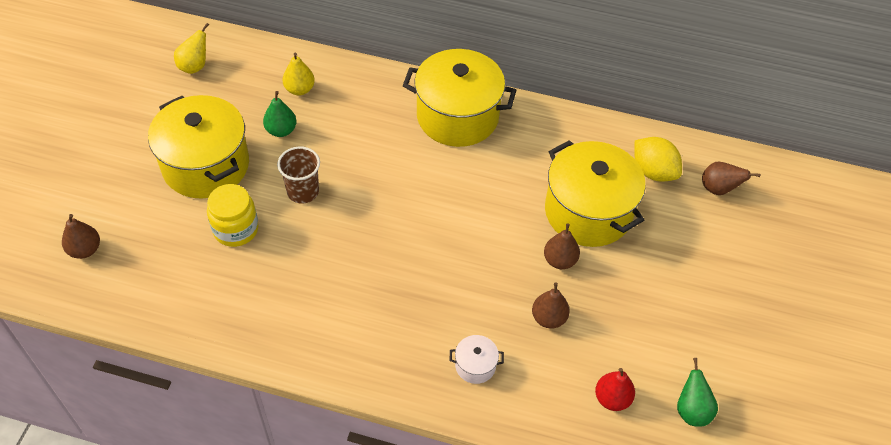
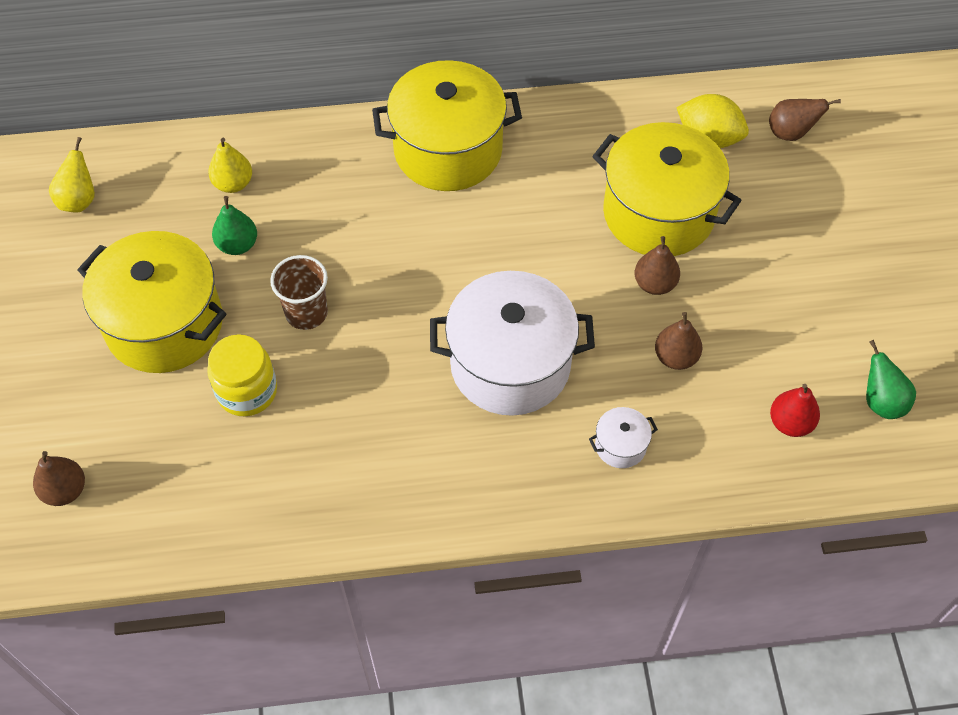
camera: 20 degrees left, 5 degrees up
(425, 278) = (510, 364): none -> white pot

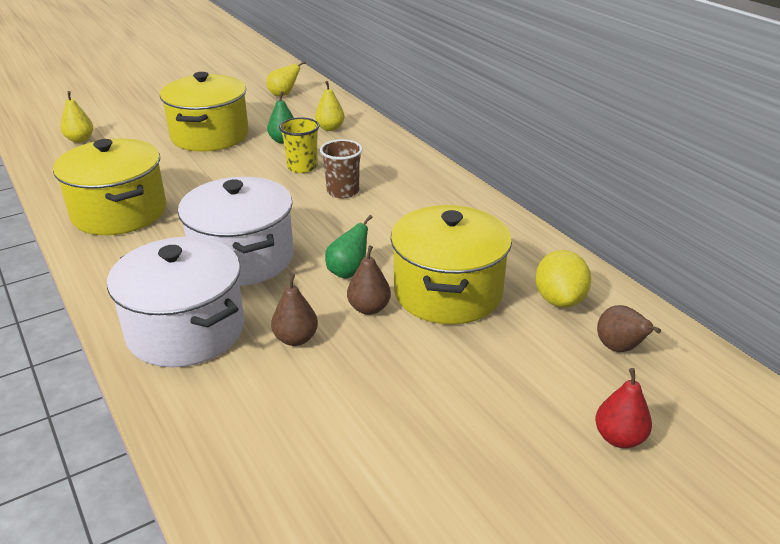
camera: 65 degrees right, 25 degrees down
(65, 490) = (80, 139): brown pear -> yellow pear
(247, 391) = (171, 170): yellow jar -> none
(306, 313) = (244, 173): brown cup -> brown cup (343, 191)
(327, 248) = (302, 167): none -> yellow cup
(448, 150) = (423, 187): yellow pot -> yellow pot (119, 212)
(620, 445) = (186, 330): white pot -> white pot, size x2.41
(790, 423) = (256, 433): red pear -> red pear (619, 438)
(881, 402) = (317, 502): green pear -> green pear (348, 272)

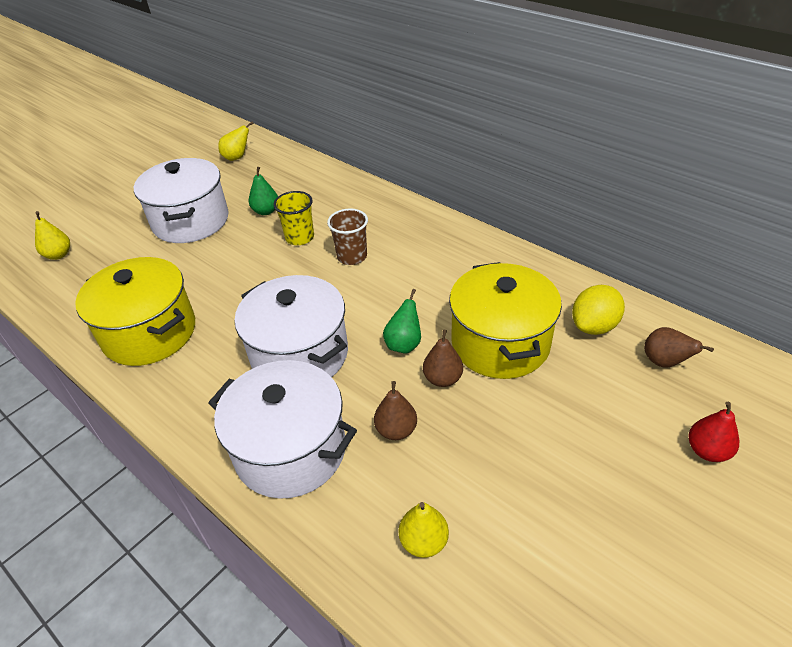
camera: 15 degrees left, 10 degrees up
(210, 136) = (191, 221): yellow pot -> white pot
(330, 128) = (302, 187): yellow pear -> yellow pear (423, 541)
(559, 300) = (594, 326): yellow lemon -> yellow lemon turned 60 degrees clockwise

